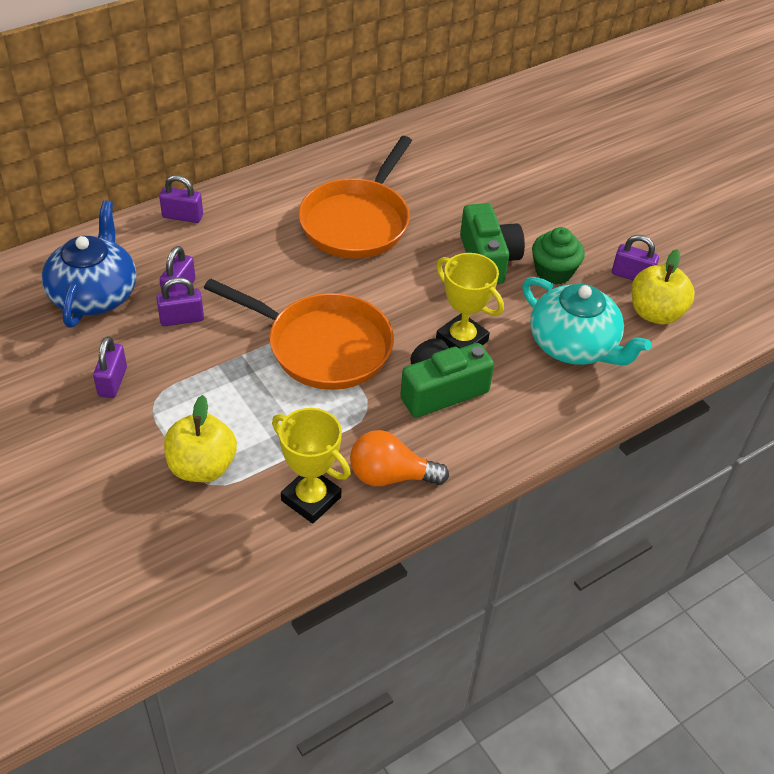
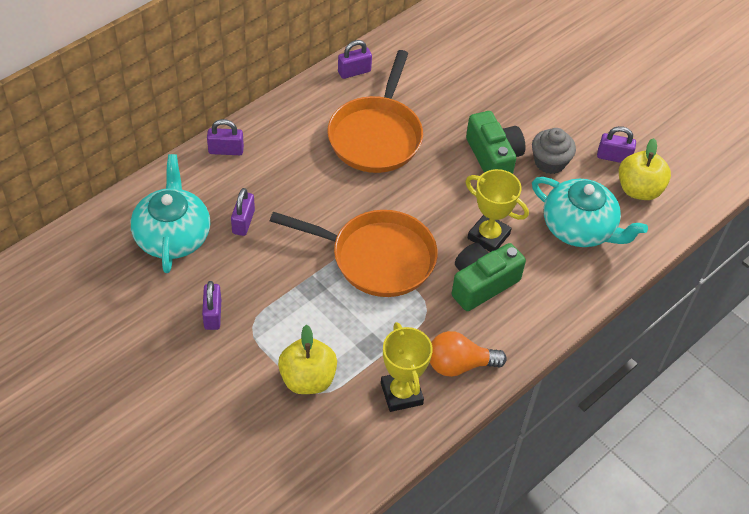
camera: 10 degrees left, 5 degrees up
(94, 294) = (173, 236): blue teapot -> turquoise teapot
(181, 319) = (253, 248): purple padlock -> purple padlock (354, 72)
(311, 499) = (401, 393): yellow trophy -> yellow trophy turned 45 degrees clockwise
(553, 272) = (549, 162): green cupcake -> grey cupcake

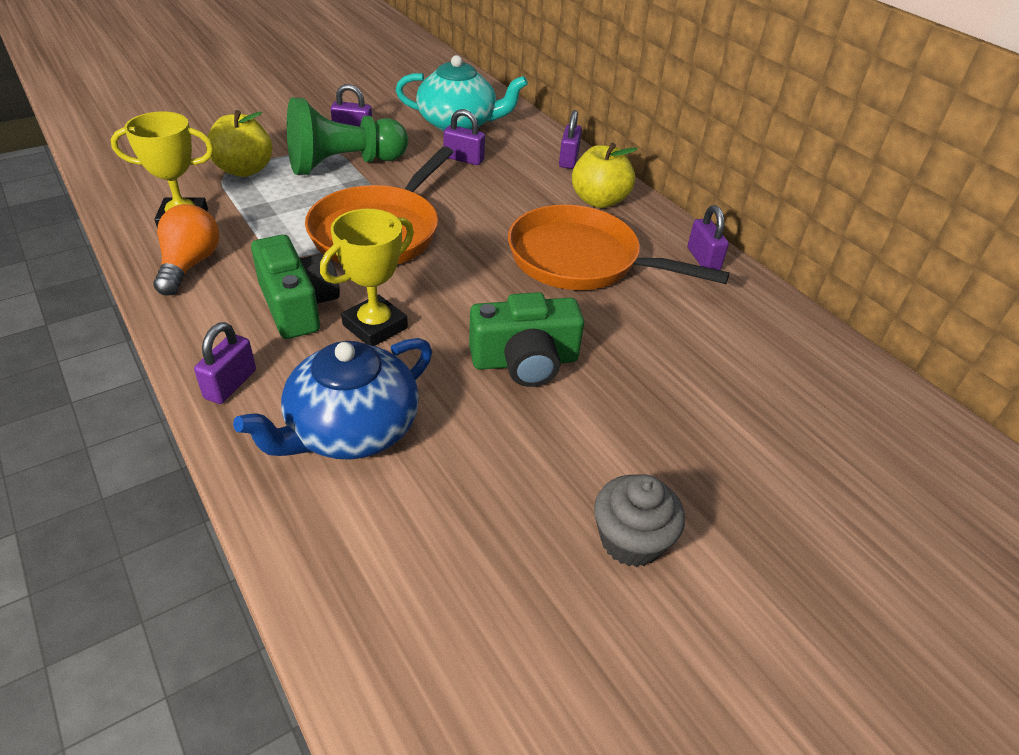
camera: 100 degrees right, 10 degrees down
(277, 306) = (344, 164): none -> green pawn
(549, 162) = (503, 425): grey cupcake -> grey cupcake (631, 540)
(579, 228) = (351, 429): turquoise teapot -> blue teapot
(613, 157) = (499, 522): purple padlock -> purple padlock (230, 384)
(639, 189) = (408, 541): yellow apple -> yellow apple (599, 200)

